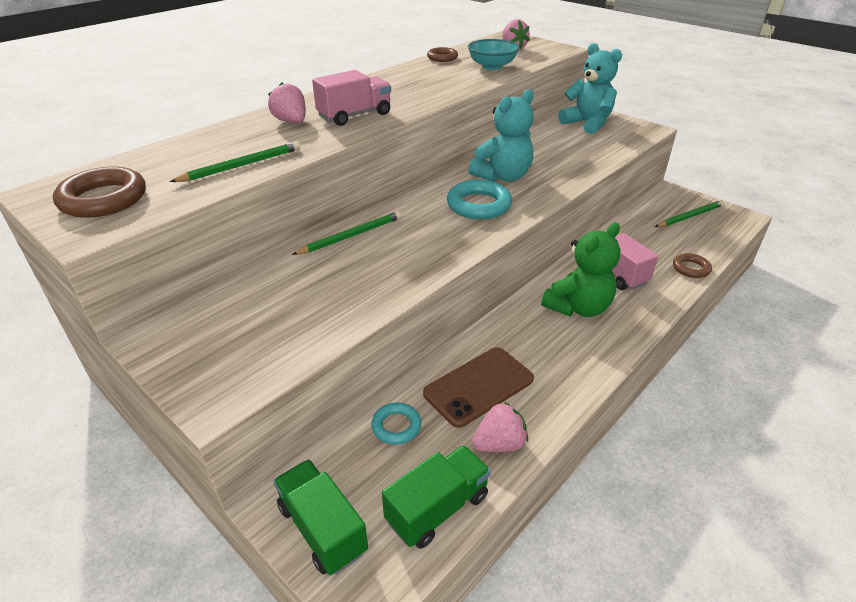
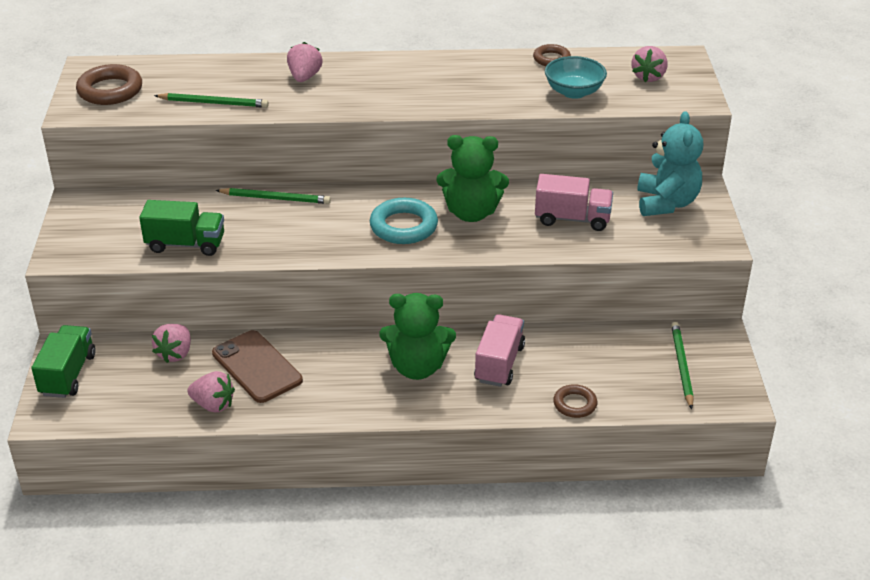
camera: 45 degrees right, 0 degrees up
(354, 115) = (356, 93): pink truck -> pink truck (572, 219)
(396, 426) = (175, 354): turquoise ring -> pink strawberry
(437, 508) = (131, 408): green truck -> green truck (185, 244)
(479, 386) = (257, 367): brown phone -> brown phone turned 45 degrees clockwise
(502, 176) = (471, 213): turquoise teddy bear -> green teddy bear
(689, 216) = (681, 366): green pencil -> green pencil turned 105 degrees counterclockwise

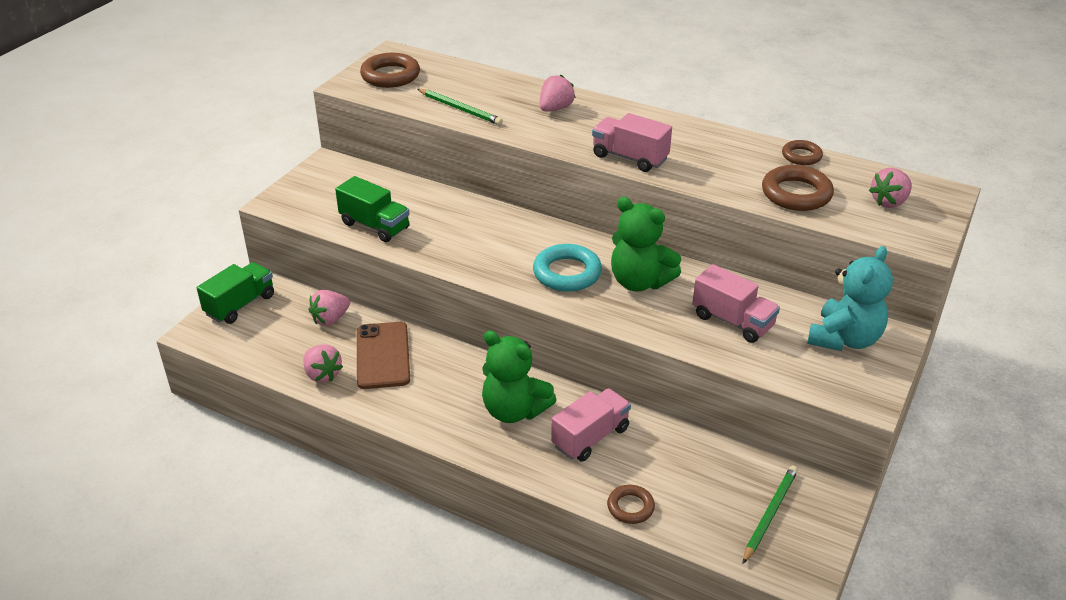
camera: 30 degrees right, 0 degrees up
(275, 198) = (480, 211): green pencil -> none
(412, 102) = (630, 158): none -> pink truck
(574, 92) = (796, 194): turquoise bowl -> brown ring

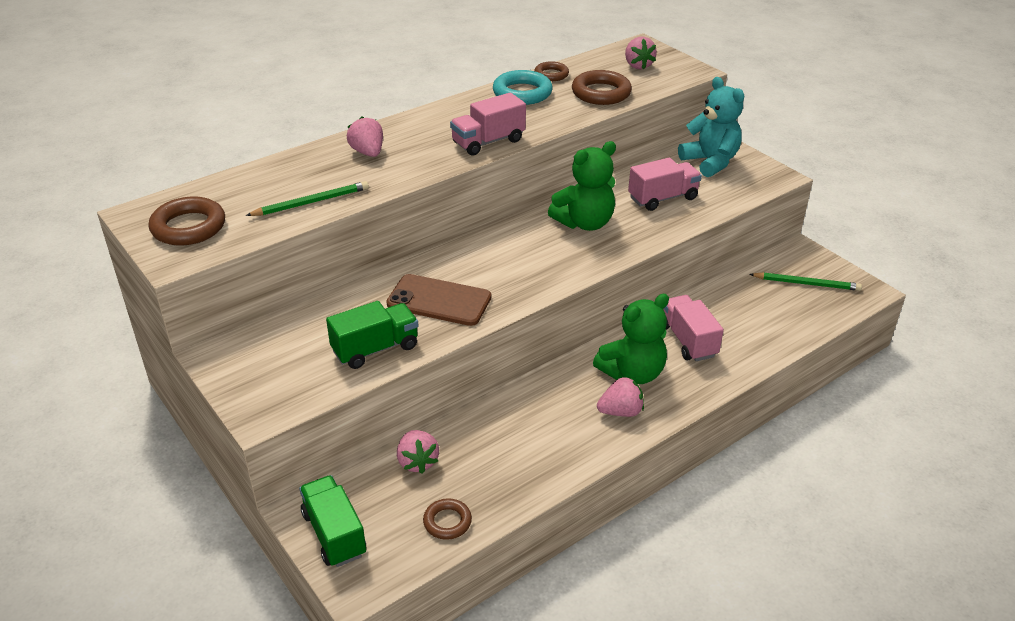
camera: 65 degrees left, 0 degrees up
(322, 374) = (505, 490): pink strawberry -> pink strawberry (620, 412)
(383, 355) = (504, 437): brown phone -> brown phone (439, 301)
(567, 273) = (546, 255): turquoise ring -> turquoise ring (522, 93)
(630, 507) = (774, 345): brown ring -> brown ring (447, 522)
(769, 514) = (806, 283): green pencil -> green pencil turned 135 degrees clockwise

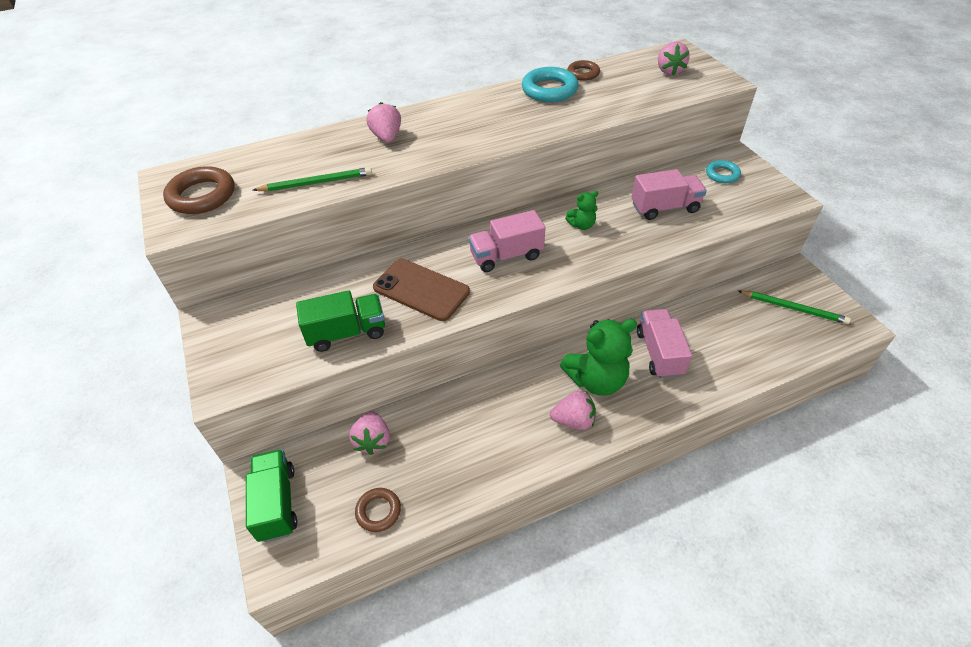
camera: 15 degrees right, 10 degrees up
(488, 142) = (500, 137): pink truck -> pink truck (506, 256)
(584, 223) = (581, 225): green teddy bear -> green teddy bear, size x0.49
(601, 93) = (624, 96): brown ring -> none
(710, 162) = (722, 174): turquoise teddy bear -> turquoise ring

